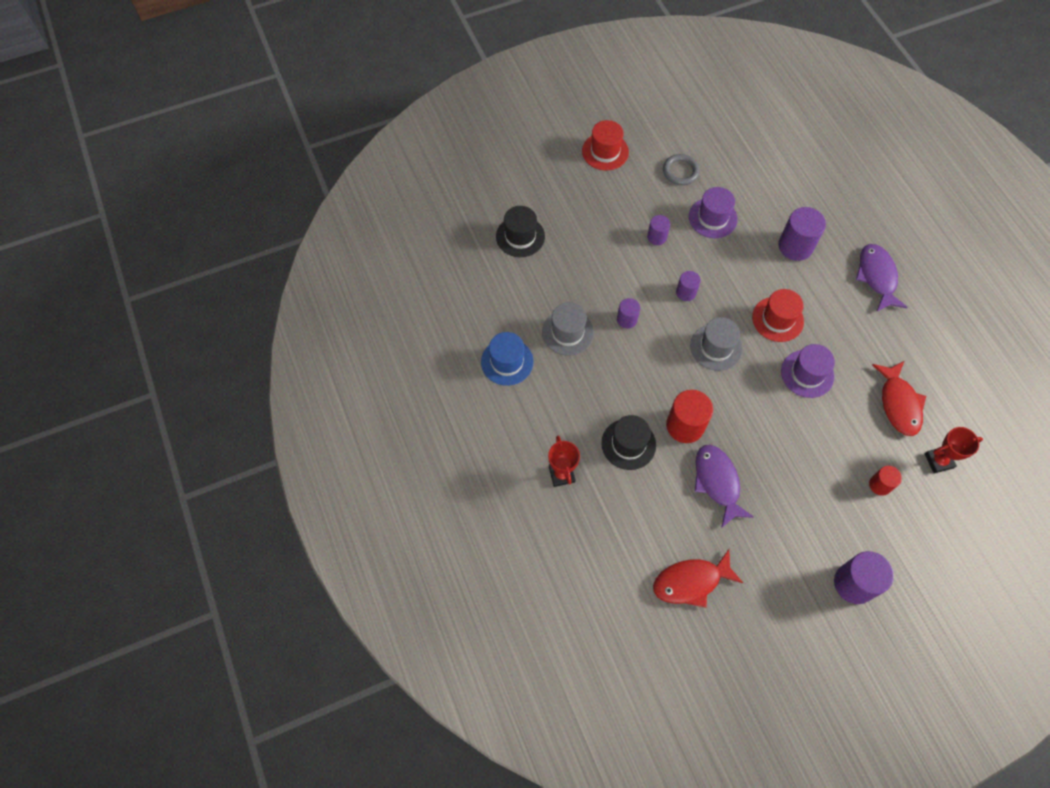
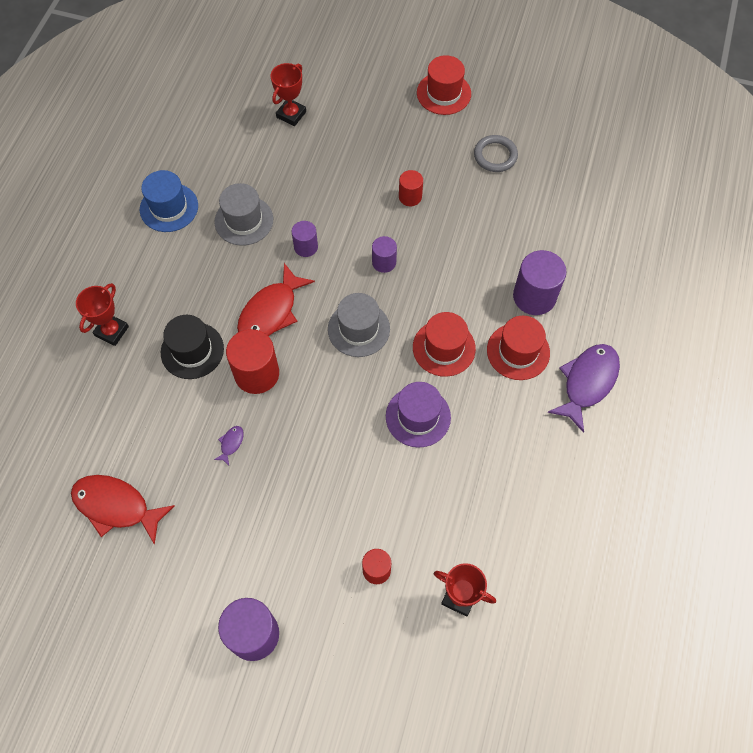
camera: 40 degrees right, 0 degrees up
(520, 236) = (291, 114): black hat -> red trophy
(657, 237) = (410, 197): purple cylinder -> red cylinder
(712, 218) = (481, 216): purple hat -> none
(717, 482) = (231, 443): purple fish -> purple fish, size x0.42
(821, 288) = (518, 351): none -> red hat
(899, 404) = (478, 513): red fish -> red fish (271, 311)

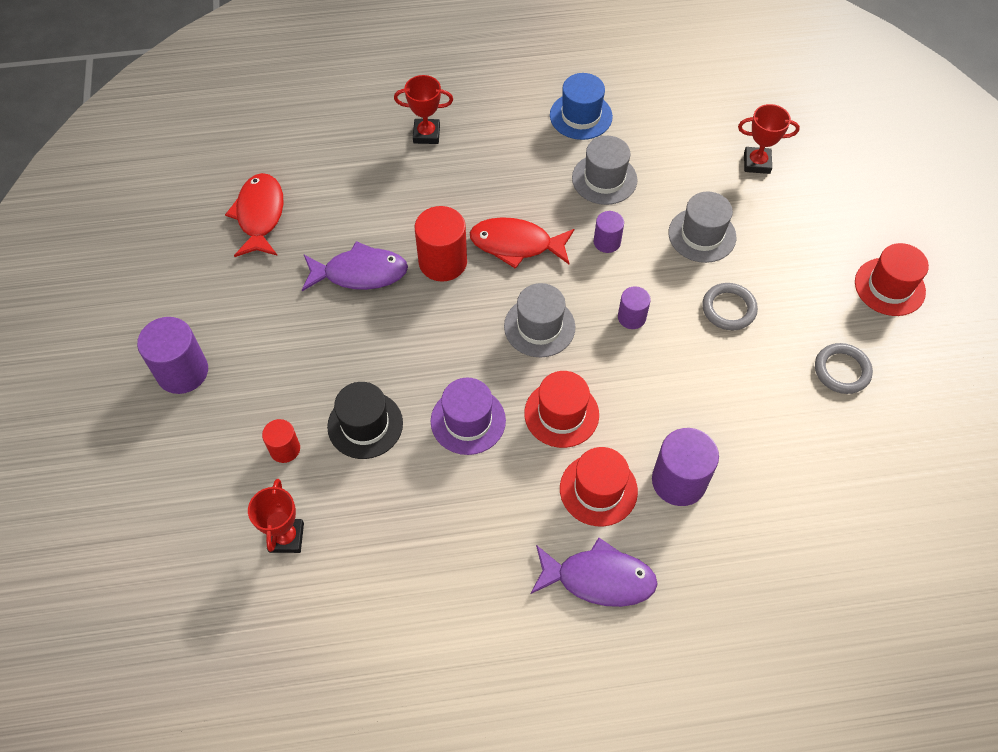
camera: 65 degrees right, 5 degrees down
(192, 350) = (439, 201): black hat -> black hat (365, 425)
(231, 443) = (360, 273): purple fish -> purple fish, size x2.41
(336, 181) = (702, 235): none -> grey hat
(410, 197) = (728, 309): red cylinder -> grey ring

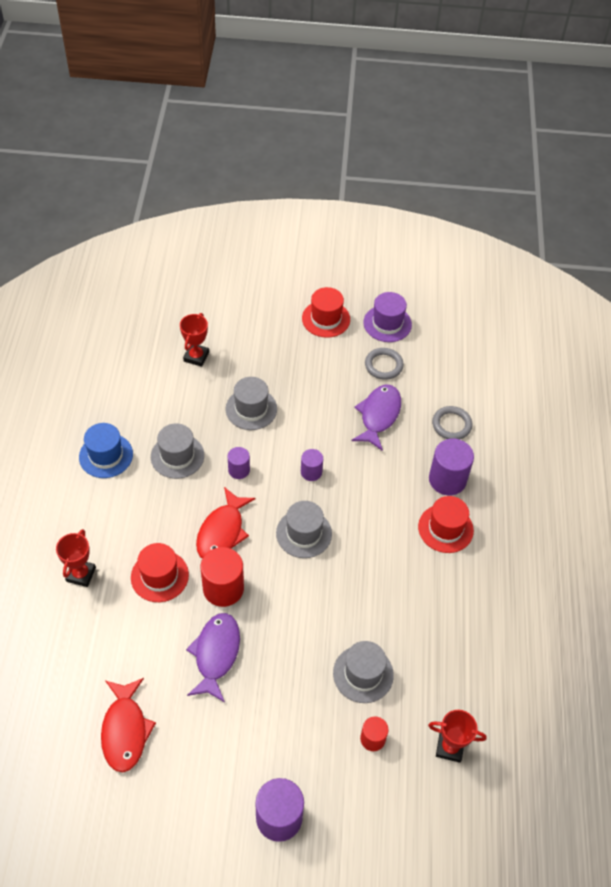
camera: 80 degrees left, 5 degrees down
(260, 215) = (125, 730): red fish -> red fish turned 105 degrees counterclockwise
(365, 425) = (363, 674): black hat -> grey hat
(468, 421) = (374, 600): purple hat -> purple hat (387, 323)
(561, 414) = (382, 536): red hat -> red hat (159, 576)
(599, 578) = (510, 544): purple fish -> purple fish (378, 415)
(728, 309) = (319, 412): grey ring -> grey ring (451, 425)

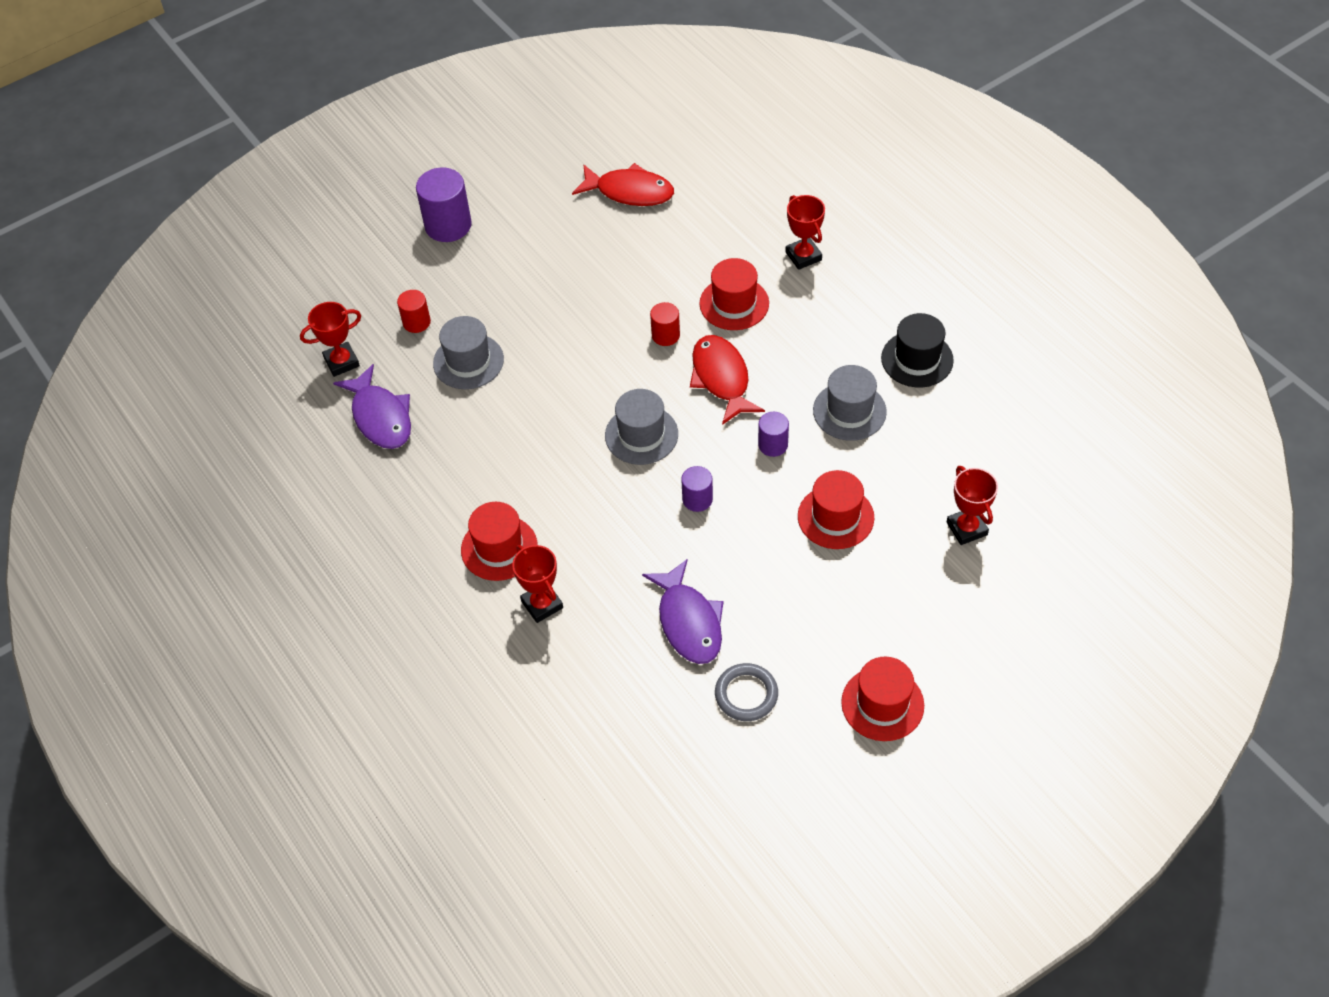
camera: 145 degrees right, 0 degrees up
(106, 455) = (917, 359): blue hat -> black hat
(125, 730) = (629, 192): red fish -> red fish turned 150 degrees clockwise
(216, 654) = (615, 285): purple fish -> purple fish (380, 417)
(223, 588) = (665, 335): red cylinder -> red cylinder, size x0.57
(251, 409) = (835, 517): grey hat -> red hat
(387, 323) = (801, 762): purple hat -> none
(447, 479) = (542, 604): purple cylinder -> red trophy
(451, 425) = (593, 678): grey ring -> none

